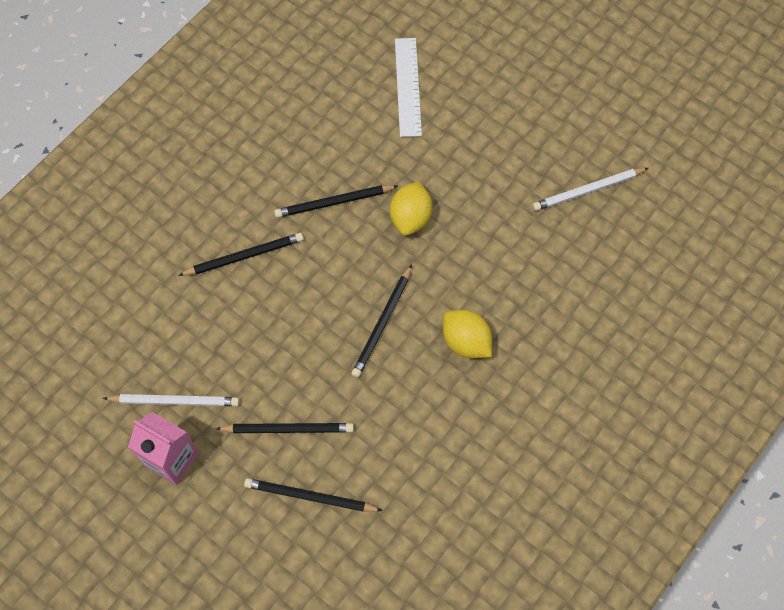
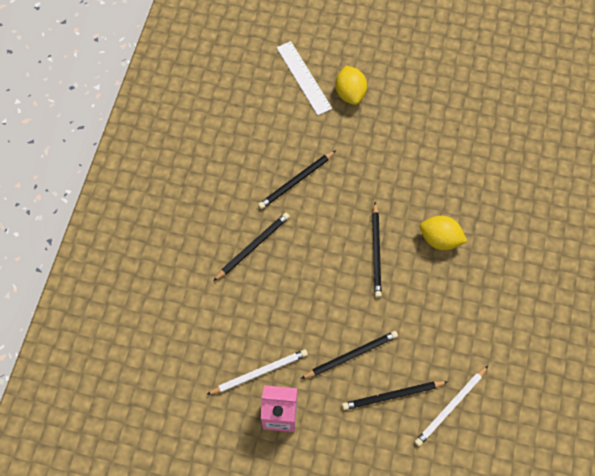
camera: 25 degrees left, 0 degrees up
(410, 218) = (356, 169): yellow lemon -> yellow lemon (350, 93)
(588, 190) = (465, 100): white pencil -> white pencil (450, 407)

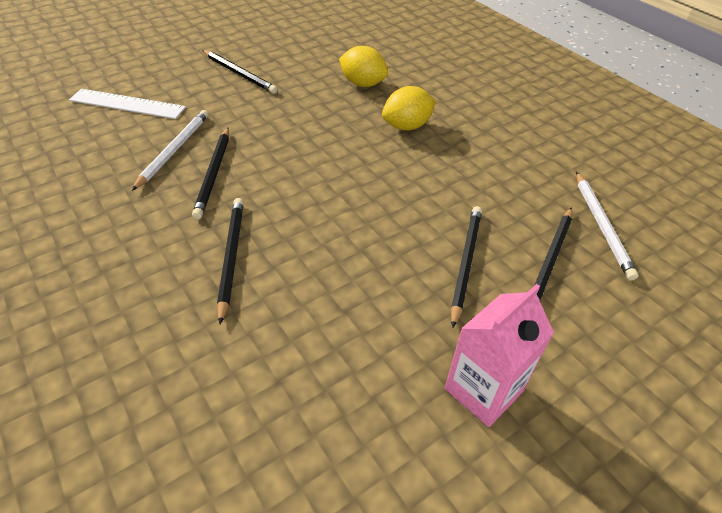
camera: 50 degrees left, 20 degrees down
(259, 372) = (399, 369): white pencil -> white pencil (174, 150)
(350, 93) = (191, 90): yellow lemon -> yellow lemon (363, 84)
(376, 251) = (367, 170): black pencil -> black pencil (239, 74)

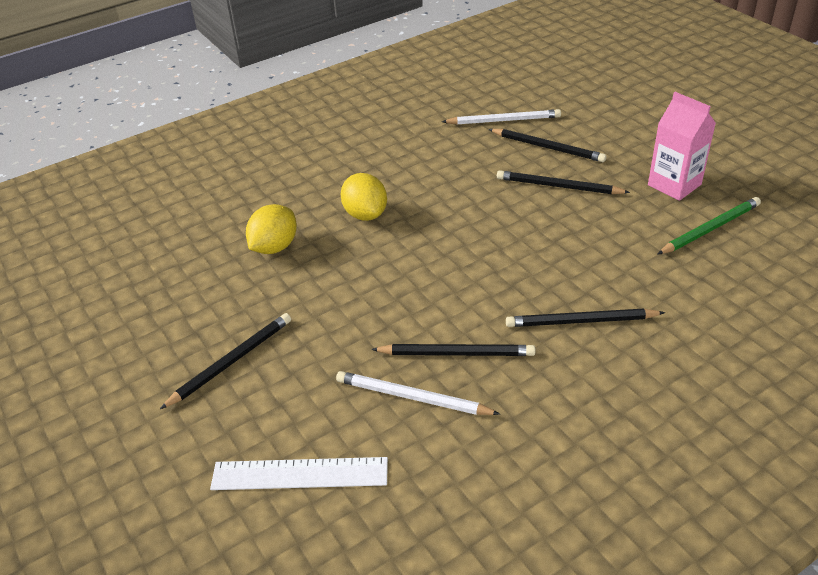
camera: 85 degrees left, 5 degrees down
(127, 104) = (300, 474): white ruler -> white ruler turned 75 degrees clockwise
(379, 414) = (710, 229): none -> green pencil

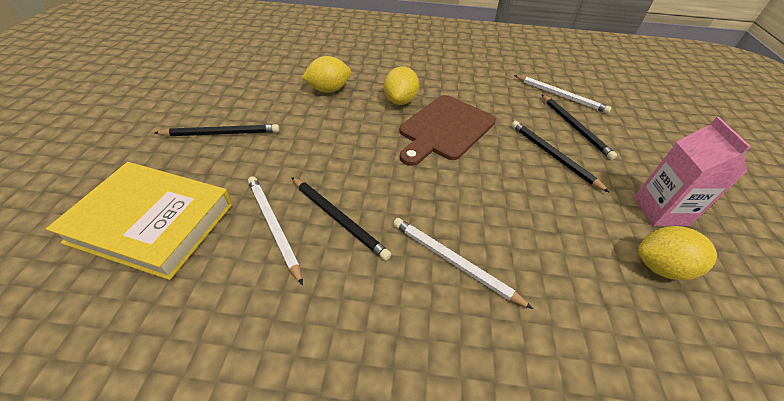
camera: 35 degrees right, 5 degrees up
(300, 474) = (152, 222): white ruler -> yellow book
(443, 217) = (445, 129): none -> brown cutting board
(581, 321) = (453, 262): black pencil -> white pencil
(710, 229) = (661, 267): green pencil -> yellow lemon

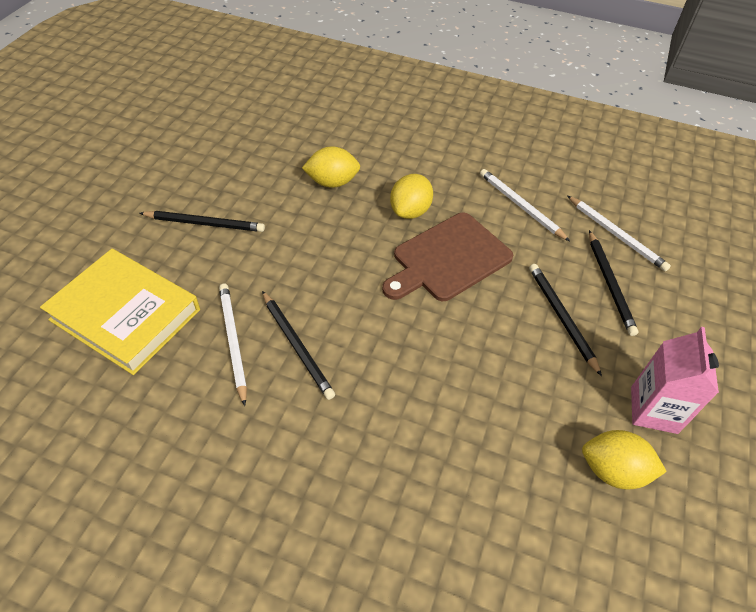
camera: 15 degrees right, 5 degrees up
(453, 262) = (394, 416): white pencil -> white pencil (520, 206)

